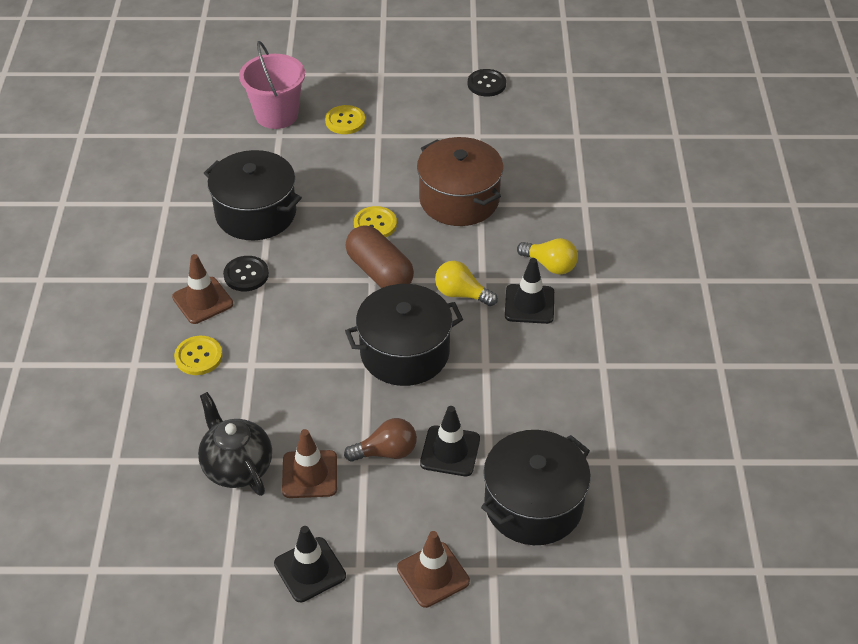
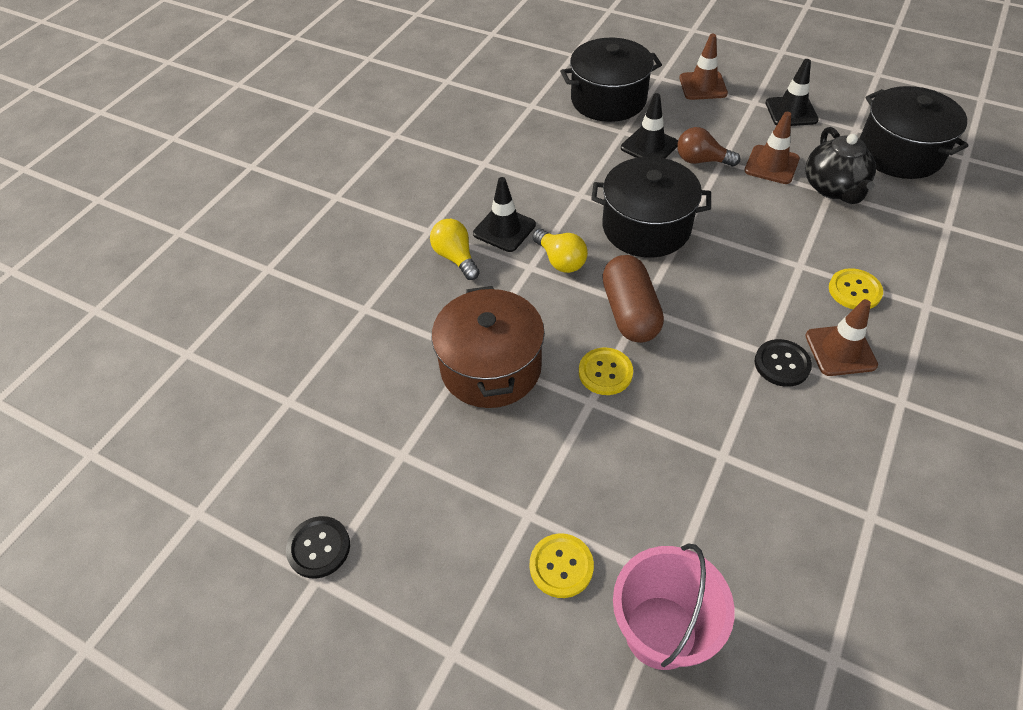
camera: 150 degrees left, 5 degrees up
(256, 213) = (747, 447): black pot -> black pot (899, 153)

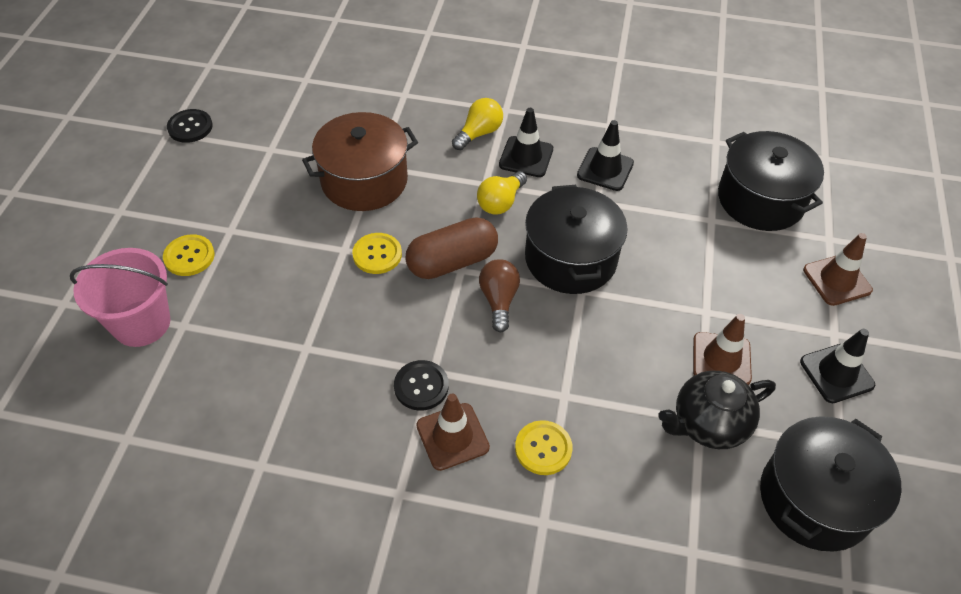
camera: 70 degrees right, 0 degrees up
(649, 146) = (699, 245): black traffic cone -> black traffic cone (605, 169)
(701, 160) = (696, 293): brown light bulb -> brown light bulb (499, 300)

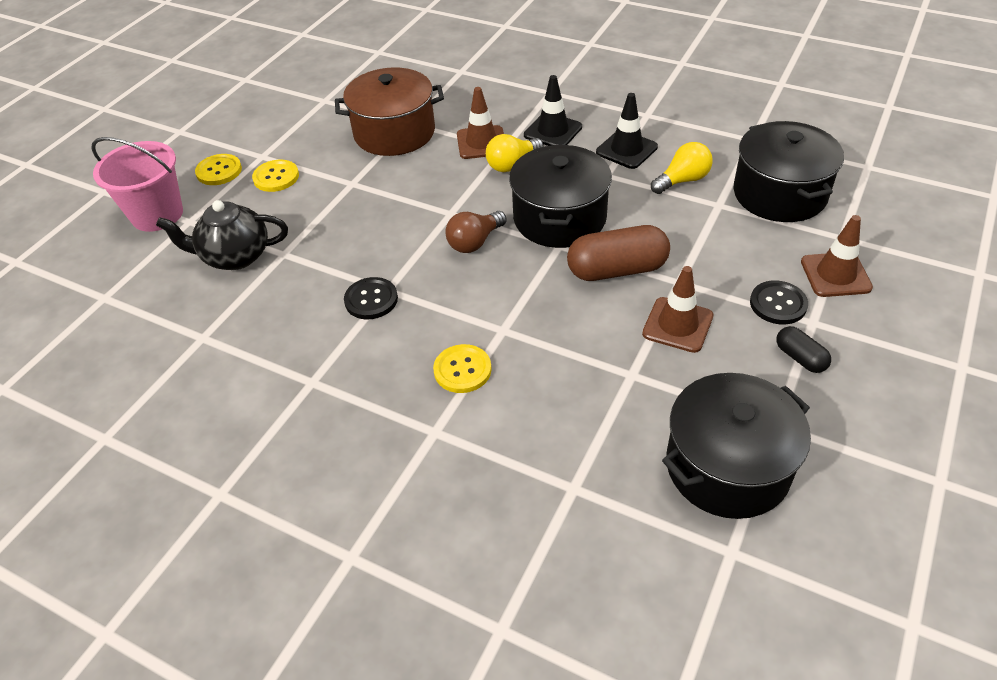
camera: 20 degrees right, 5 degrees down
(190, 127) = (265, 77): black button -> black button (778, 304)
(377, 254) = (379, 191): yellow button -> yellow button (276, 177)
(452, 261) = (445, 205): brown capsule -> brown capsule (617, 270)
(452, 436) = (381, 345): brown traffic cone -> brown traffic cone (481, 143)
(479, 133) = (516, 108): yellow light bulb -> yellow light bulb (682, 180)
(499, 300) = (475, 242): brown light bulb -> brown light bulb turned 150 degrees counterclockwise
(708, 424) = (639, 379): black teapot -> black teapot (235, 256)
(836, 373) = (800, 358): black traffic cone -> black capsule

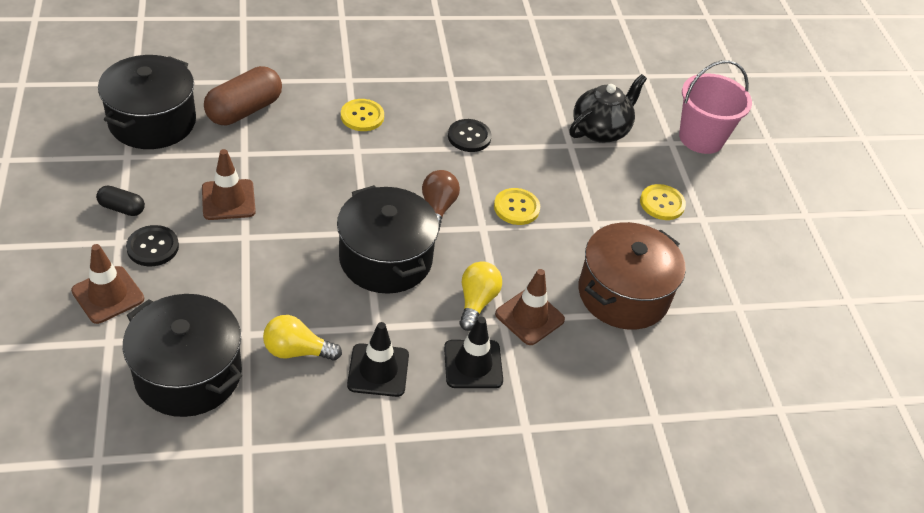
camera: 135 degrees right, 0 degrees up
(219, 171) = (714, 190): yellow button -> yellow button (516, 208)
(617, 270) = (303, 228): brown capsule -> brown capsule (244, 110)
(682, 180) = (297, 351): yellow light bulb -> yellow light bulb turned 75 degrees clockwise

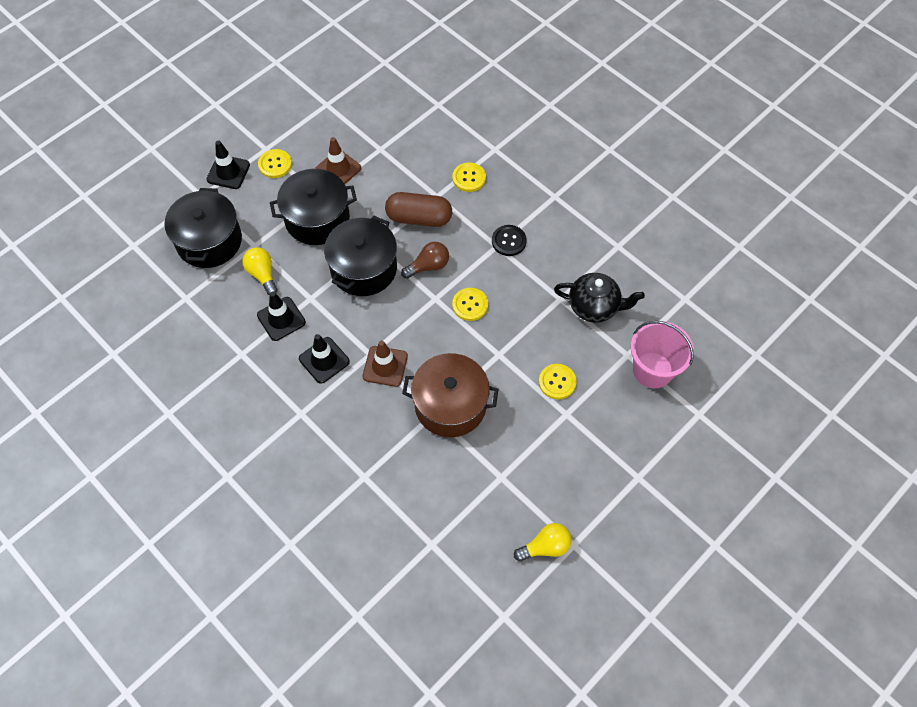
camera: 60 degrees right, 15 degrees up
(108, 295) = (228, 172): brown traffic cone -> black traffic cone
(122, 208) = (289, 132): black capsule -> none
(152, 121) = (363, 93): black pot -> black pot (317, 219)
(153, 247) = (275, 164): black button -> yellow button
(244, 110) = (414, 123): brown capsule -> brown capsule (419, 218)
(476, 302) = (372, 333): yellow light bulb -> yellow light bulb (545, 547)

